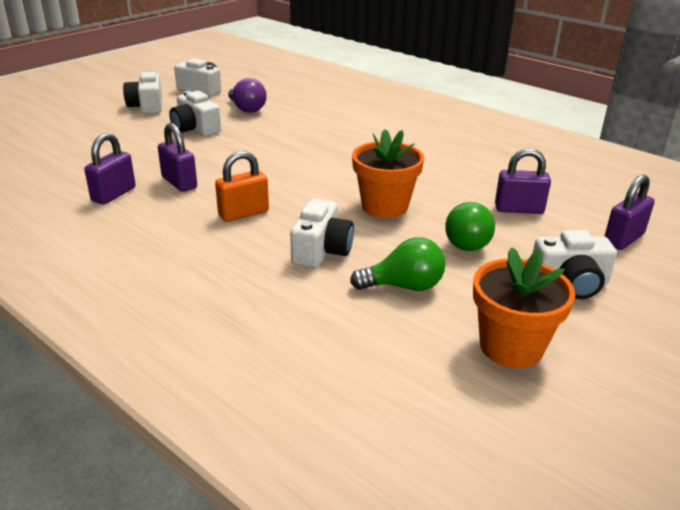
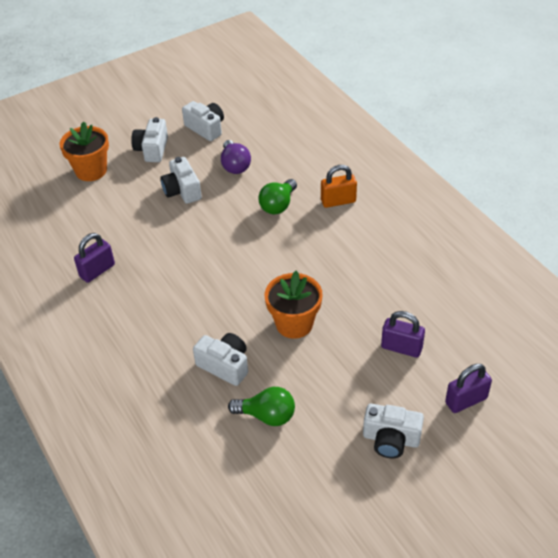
camera: 20 degrees right, 15 degrees up
(179, 183) = (148, 264): purple padlock -> none
(243, 213) = (184, 312): orange padlock -> orange padlock (338, 201)
(321, 250) = (225, 365): white camera -> white camera turned 90 degrees counterclockwise
(467, 241) = (338, 377): green light bulb -> green light bulb (278, 205)
(511, 347) = (311, 489): orange flower pot -> orange flower pot (91, 171)

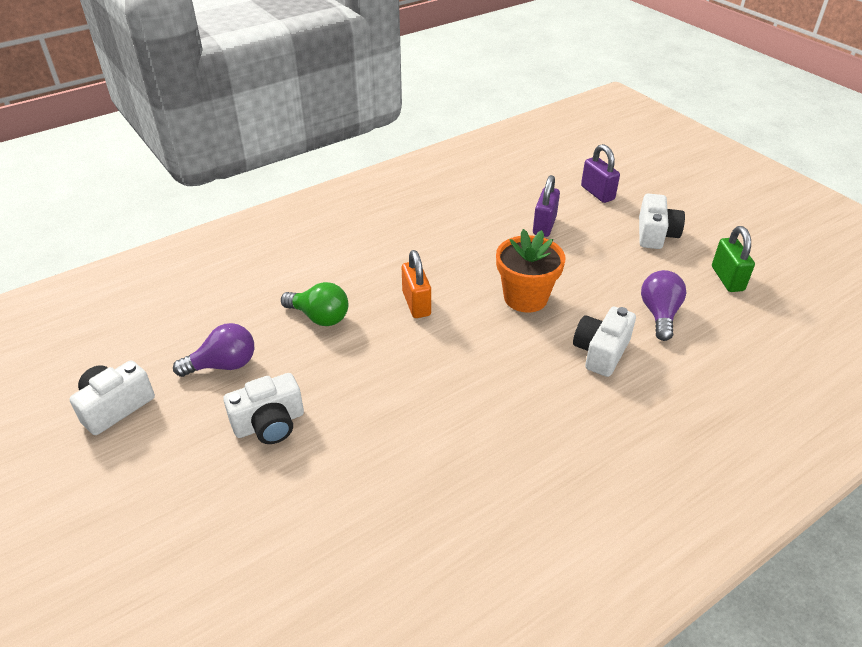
camera: 95 degrees left, 5 degrees down
(91, 171) = (182, 571): orange flower pot -> none
(97, 271) = (450, 515): purple padlock -> none
(152, 149) = (148, 477): white camera -> none
(267, 416) = (659, 314): green light bulb -> purple light bulb
(316, 485) = (727, 279): none -> green padlock
(338, 201) = (319, 266): orange padlock -> orange padlock (416, 304)

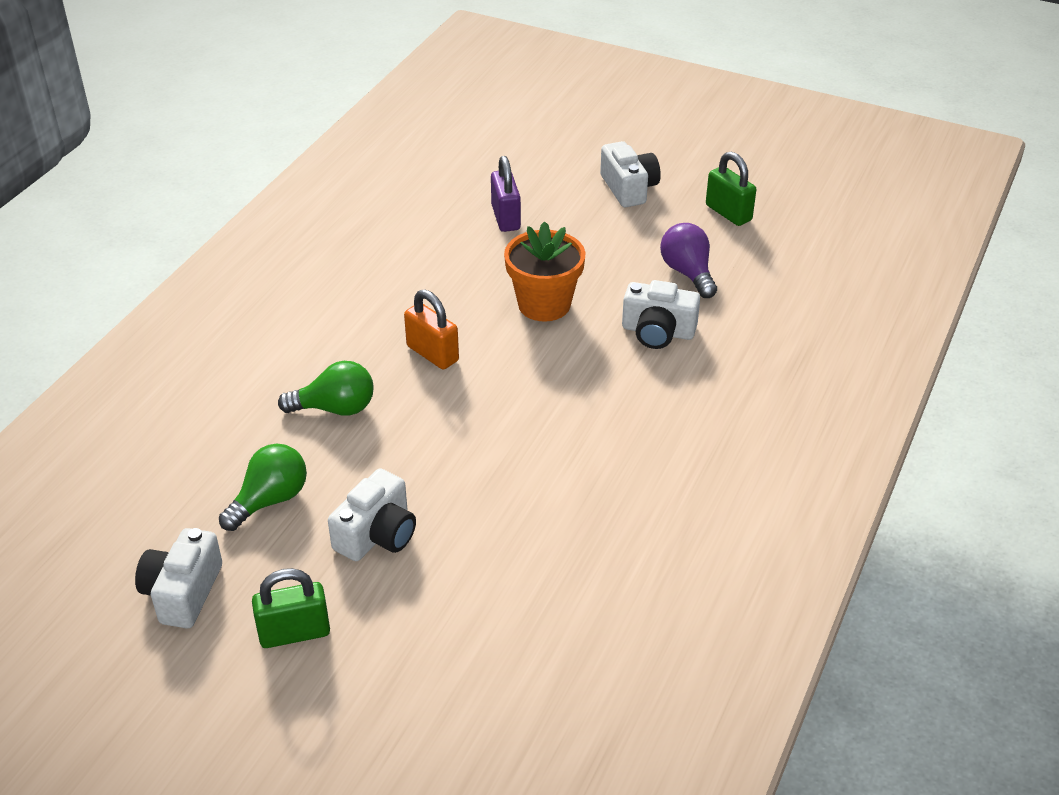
camera: 30 degrees left, 0 degrees up
(153, 473) = (294, 633): none -> green padlock
(224, 365) = (270, 500): purple light bulb -> green light bulb
(597, 193) = (536, 160): purple padlock -> none
(601, 352) = (658, 331): white camera -> white camera turned 75 degrees counterclockwise

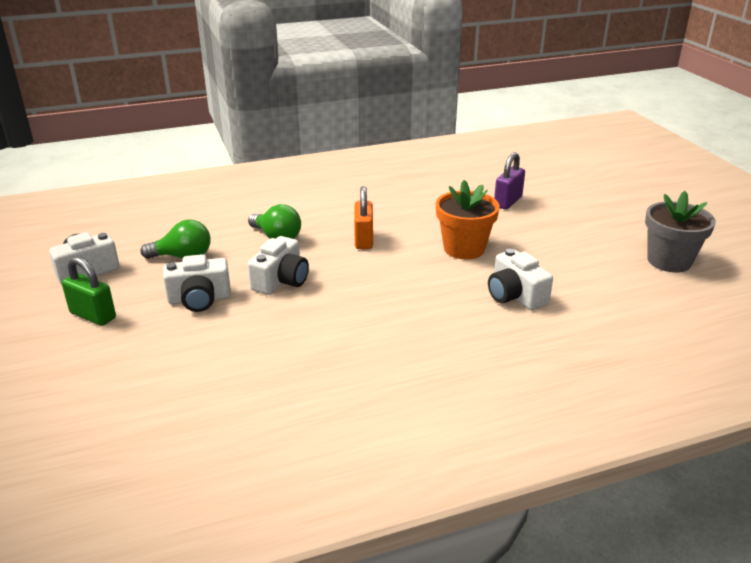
camera: 45 degrees right, 10 degrees down
(629, 188) = (612, 220): white camera -> white camera (281, 280)
(688, 273) = (586, 277): purple light bulb -> none
(728, 213) = (669, 261): green padlock -> grey flower pot

